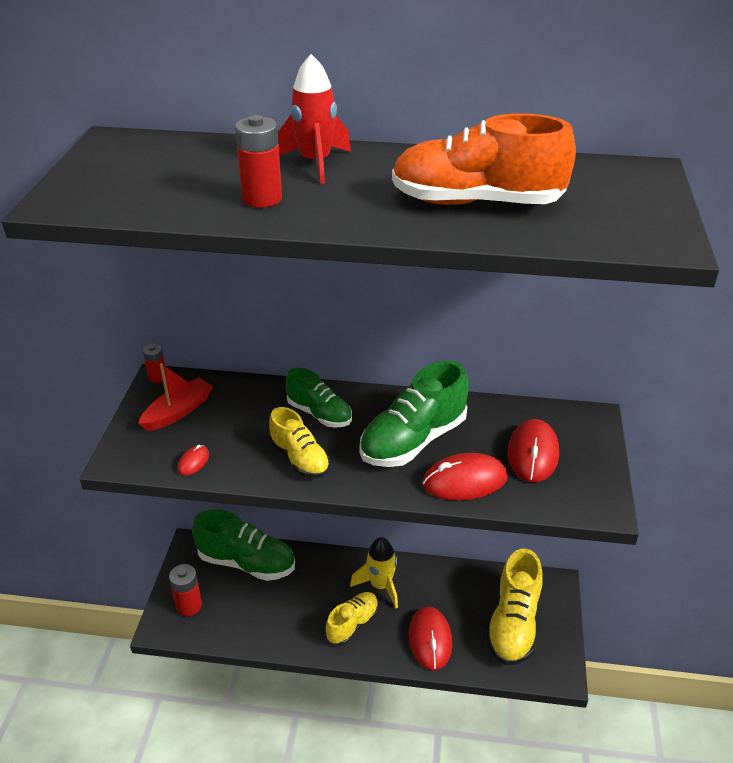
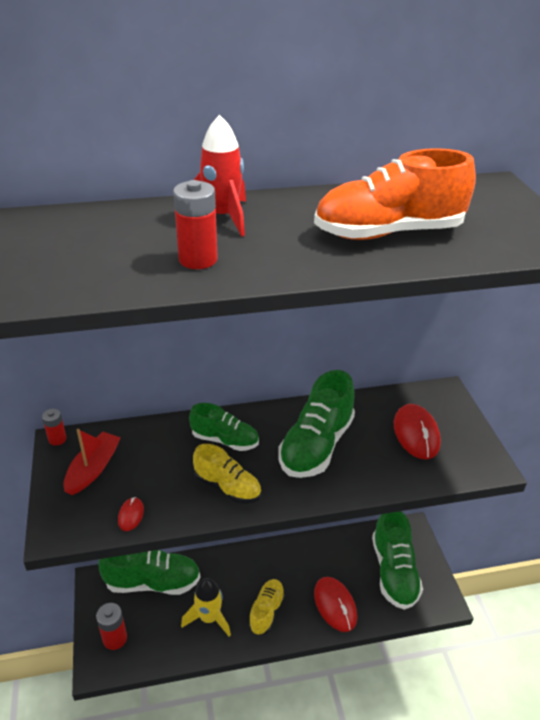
camera: 20 degrees left, 0 degrees up
(380, 585) = (276, 569): yellow rocket -> yellow rocket (209, 618)
(464, 481) = (375, 471): red mouse -> none
(513, 624) = (394, 571): yellow shoe -> green shoe

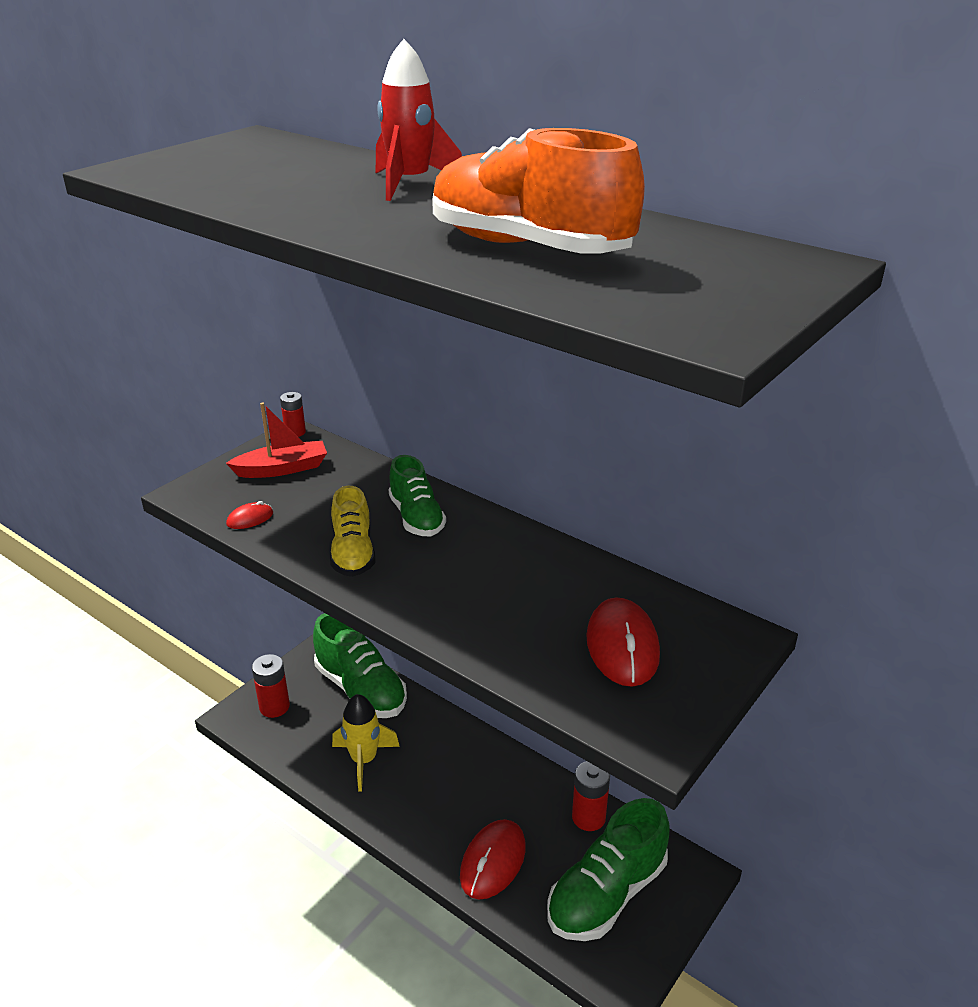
camera: 50 degrees right, 5 degrees down
(198, 259) = (306, 200): red battery -> red battery (588, 817)
(266, 611) = (420, 803): yellow shoe -> none
(316, 445) = (491, 579): green shoe -> none
(416, 434) = (622, 646): red mouse -> red mouse turned 45 degrees counterclockwise

